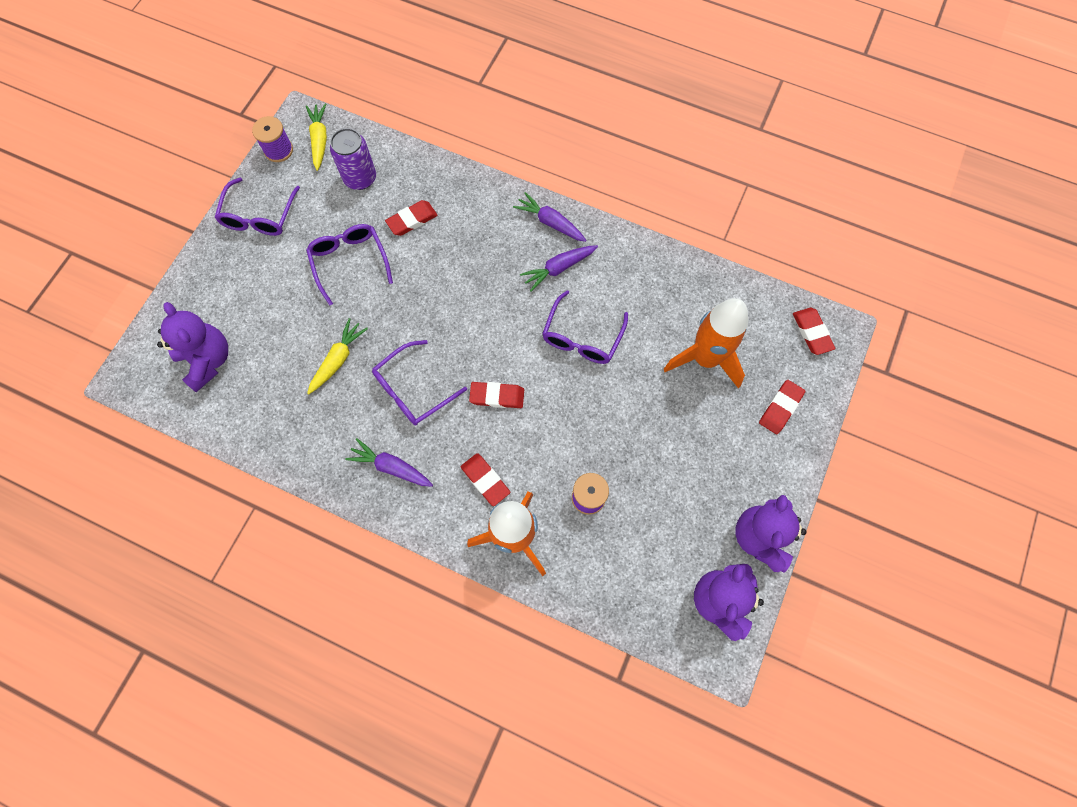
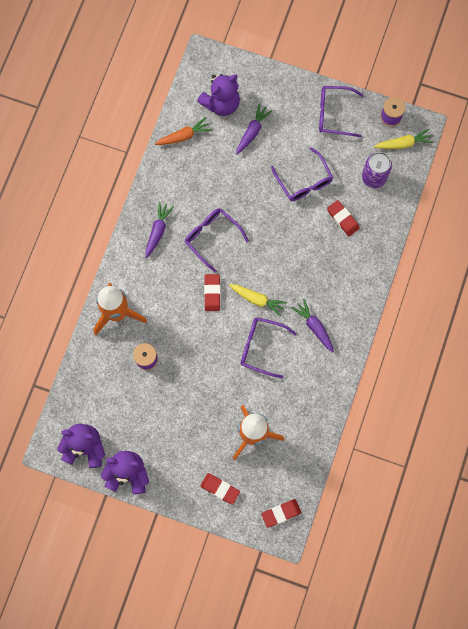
camera: 85 degrees right, 5 degrees up
(247, 418) = (184, 136): none -> orange carrot
(338, 359) = (229, 186): yellow carrot -> yellow carrot (257, 299)
(349, 262) = (304, 181): purple glasses -> purple glasses turned 90 degrees clockwise
(485, 480) = (153, 291): red eraser -> none
(550, 222) = (352, 318): purple carrot -> purple carrot (252, 131)

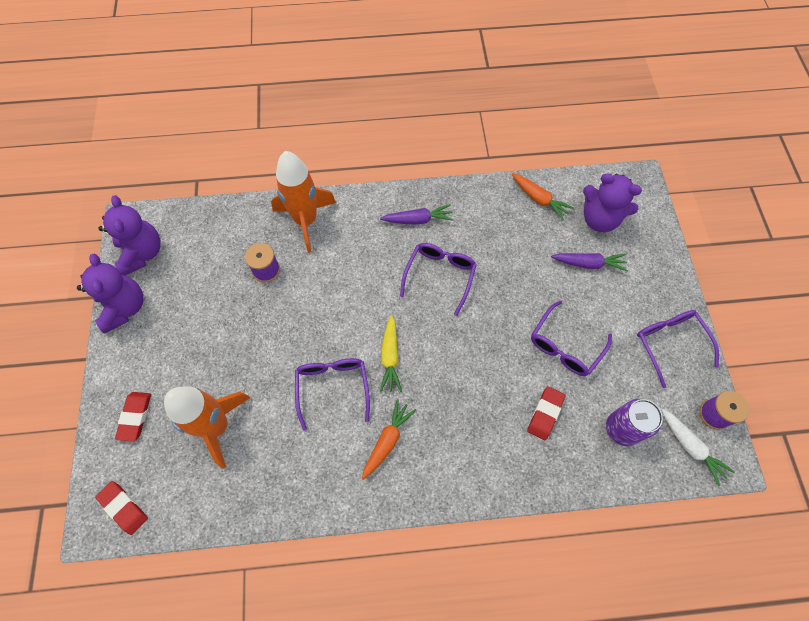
camera: 65 degrees right, 10 degrees down
(212, 293) = (374, 304): red eraser -> none
(314, 327) = (387, 440): purple carrot -> orange carrot
(403, 143) = (690, 447): yellow carrot -> white carrot

